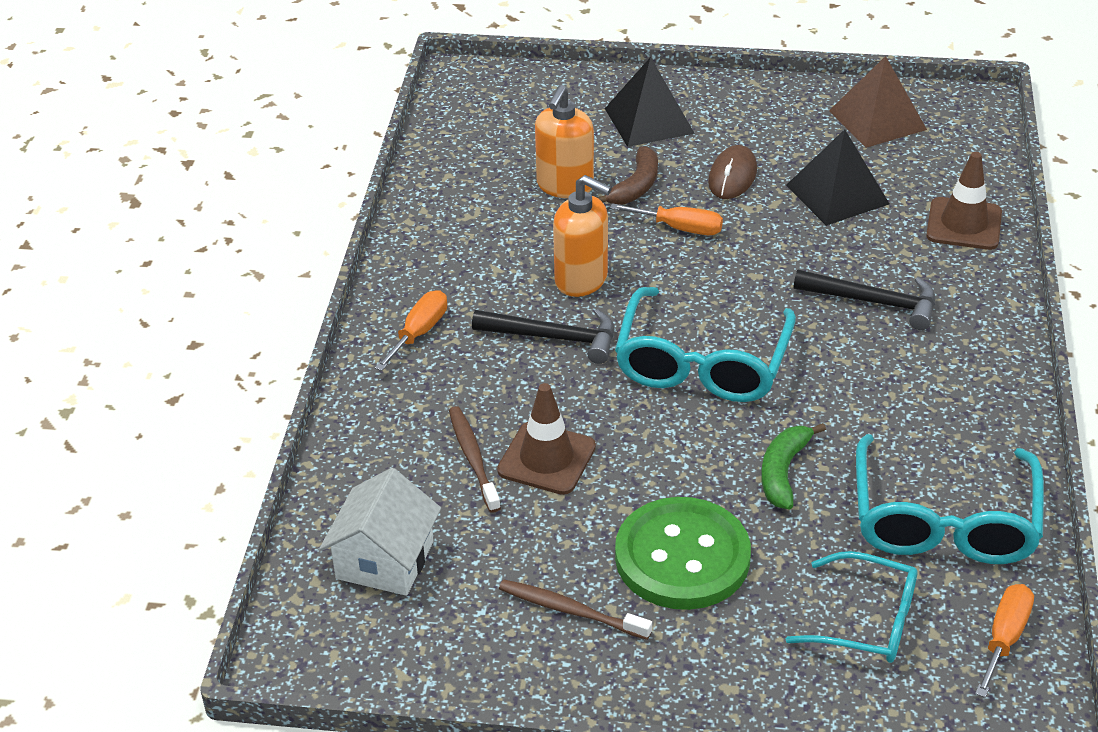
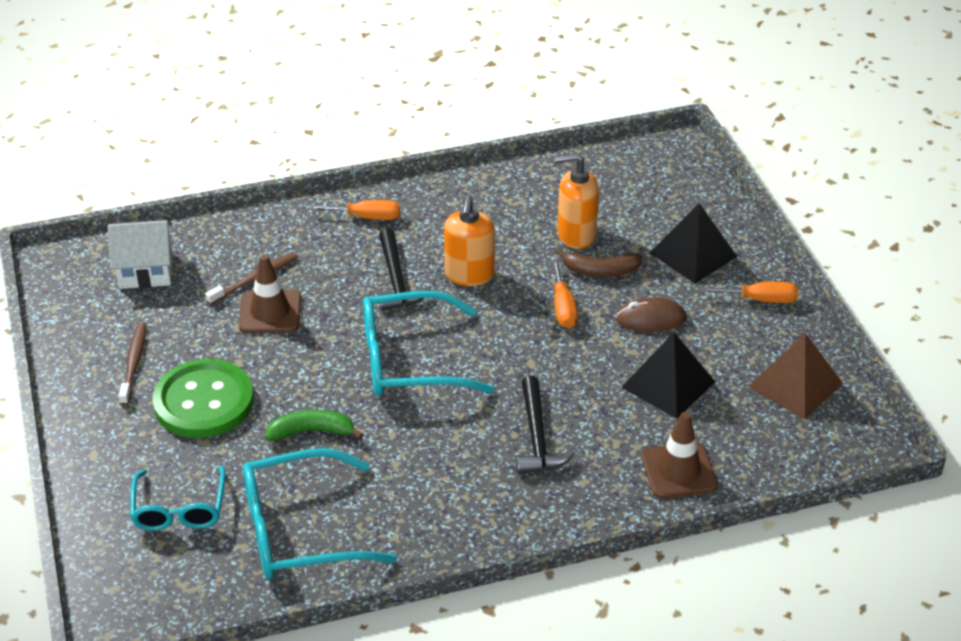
camera: 65 degrees right, 0 degrees up
(1004, 638) = (190, 588): orange screwdriver -> orange screwdriver (760, 300)

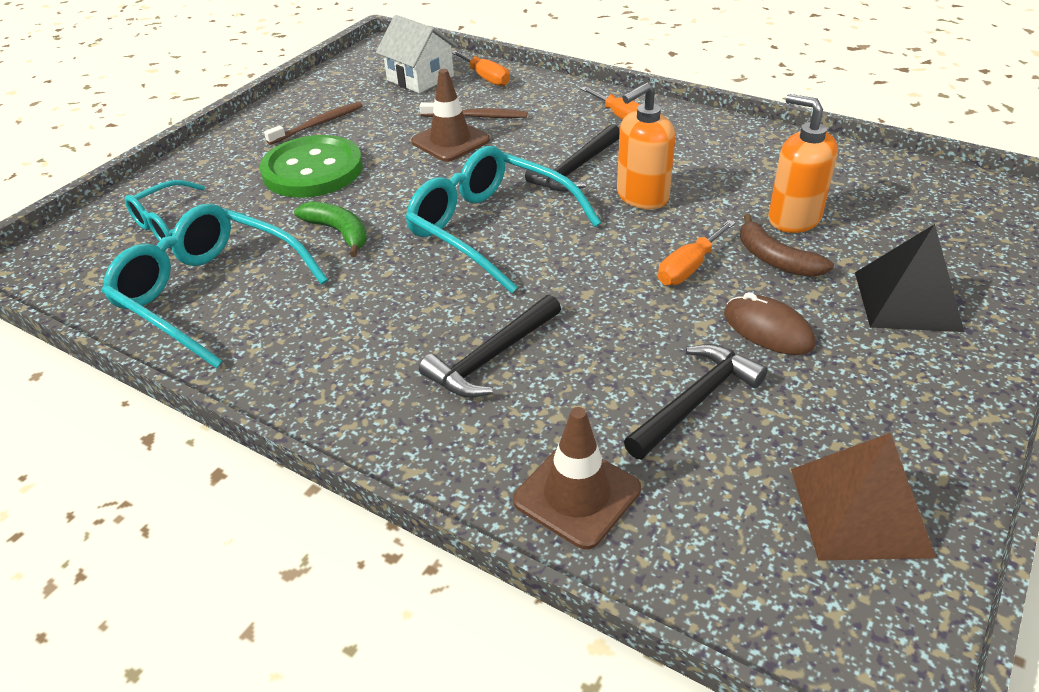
camera: 50 degrees right, 0 degrees up
(668, 384) = (695, 401): black pyramid -> black hammer
(760, 300) = (936, 390): orange screwdriver -> orange screwdriver (486, 78)

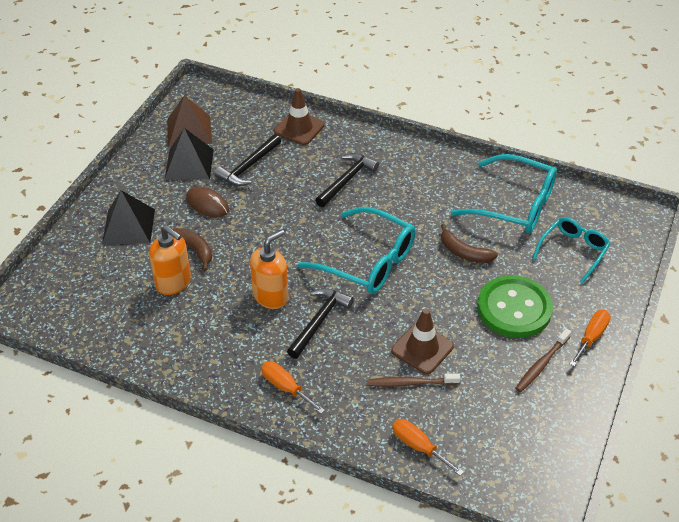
camera: 170 degrees right, 5 degrees up
(339, 232) = (464, 252): green banana -> brown banana
(420, 78) = (483, 443): white house -> none
(689, 268) = (244, 240): orange screwdriver -> orange screwdriver (591, 337)
(831, 418) = (189, 164): none -> black pyramid

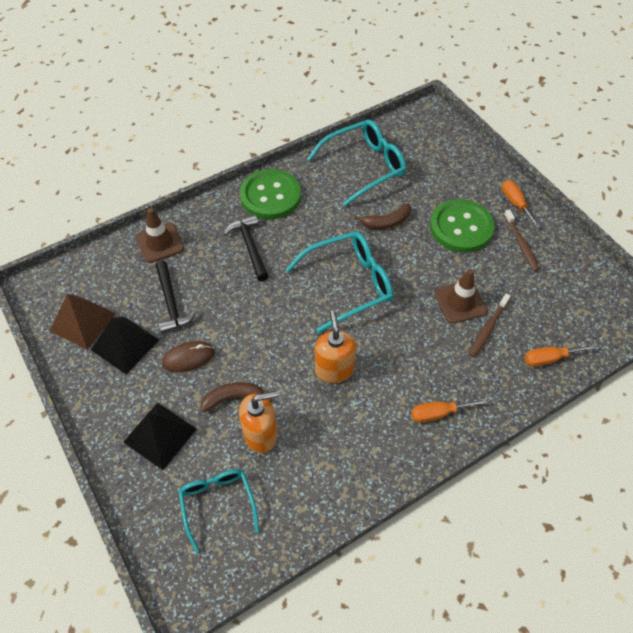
camera: 55 degrees left, 10 degrees up
(319, 321) = (386, 351): black hammer -> none
(414, 163) = (270, 196): none -> green button
(573, 251) = (433, 164): turquoise glasses -> turquoise glasses (218, 503)

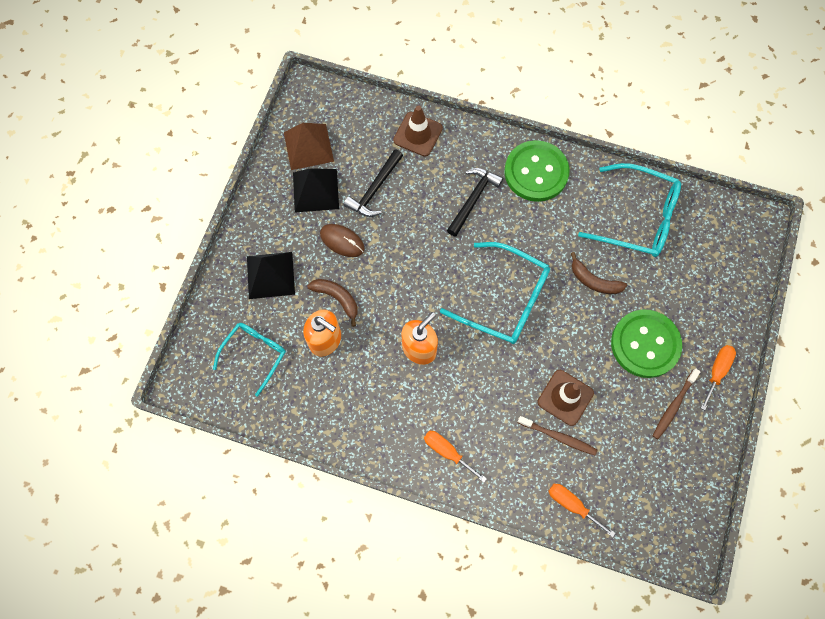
camera: 50 degrees right, 15 degrees up
(488, 328) = (558, 437): brown toothbrush -> brown toothbrush turned 150 degrees counterclockwise

